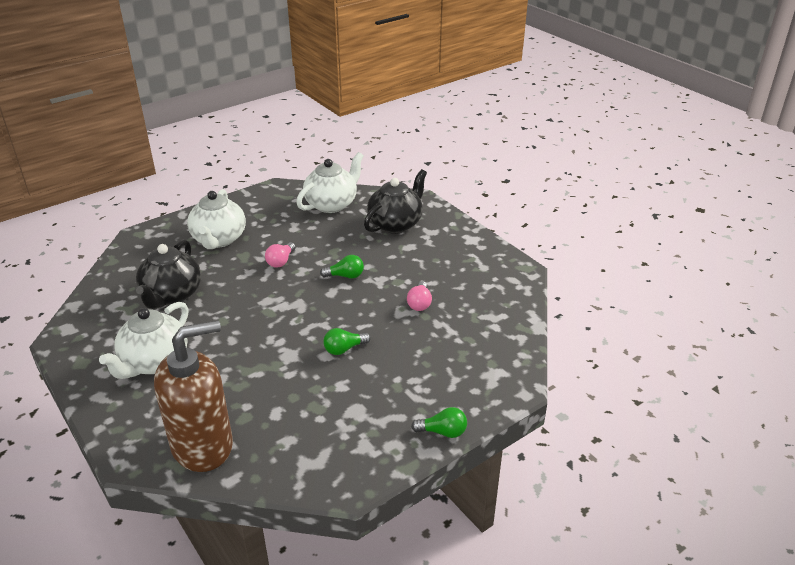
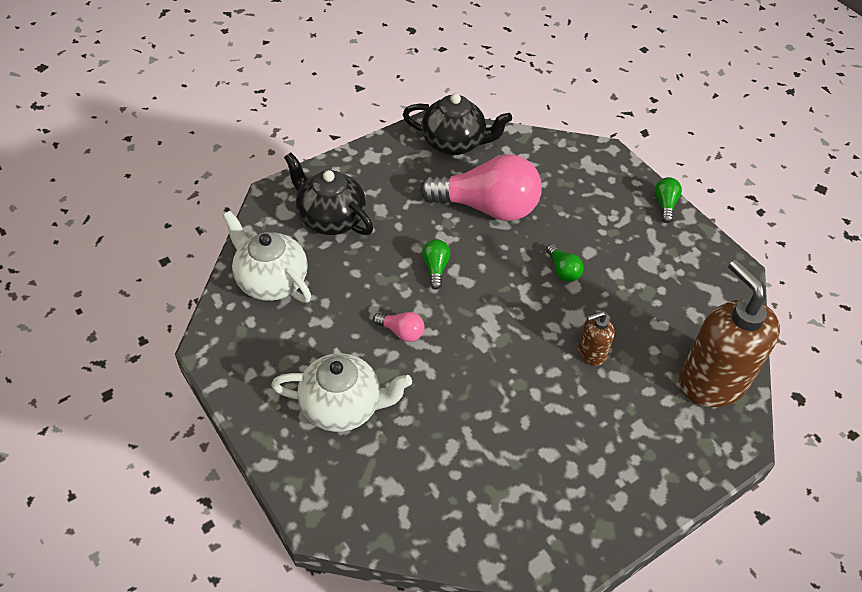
camera: 90 degrees left, 15 degrees up
(154, 362) = (597, 446): white teapot -> none
(172, 295) = (469, 447): black teapot -> black teapot (454, 143)
(248, 363) = (591, 353): none -> brown soap dispenser
(419, 303) = (487, 207): pink light bulb -> pink light bulb, size x2.43

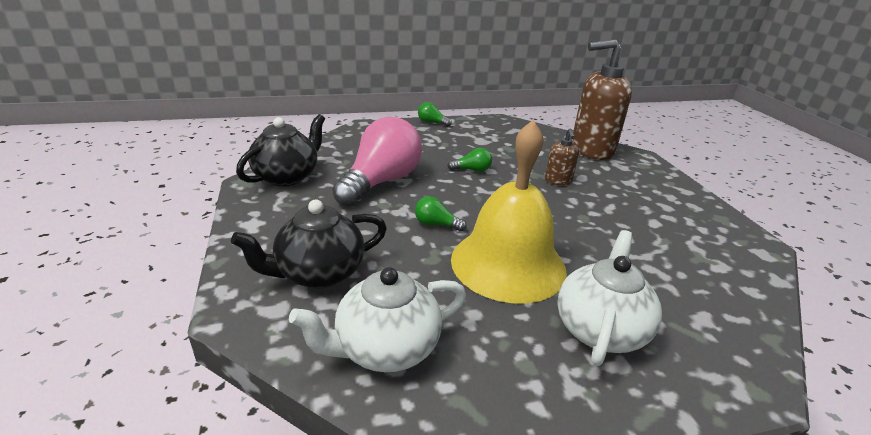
camera: 70 degrees left, 20 degrees down
(401, 332) = (508, 264): pink light bulb -> yellow bell

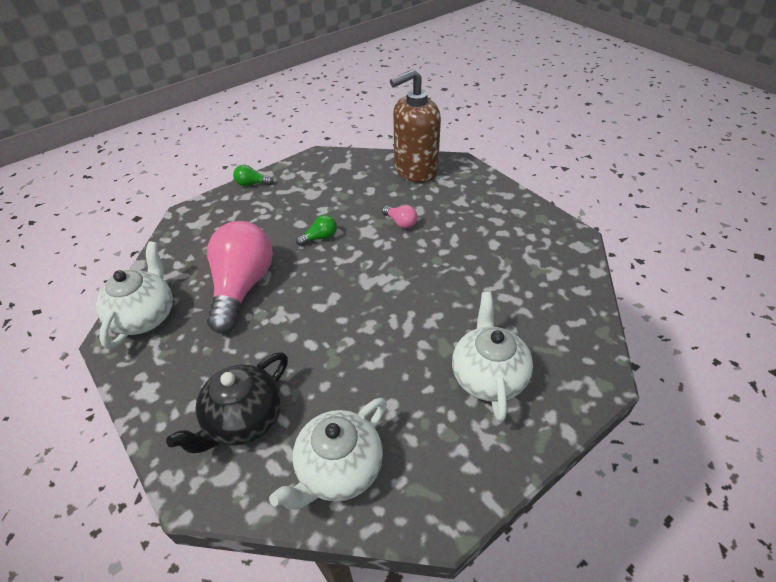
camera: 20 degrees left, 15 degrees up
(287, 176) = (145, 316): black teapot -> white teapot
(436, 224) = (318, 320): green light bulb -> none
(508, 264) = (396, 339): yellow bell -> none
(558, 181) = (401, 223): brown soap dispenser -> pink light bulb

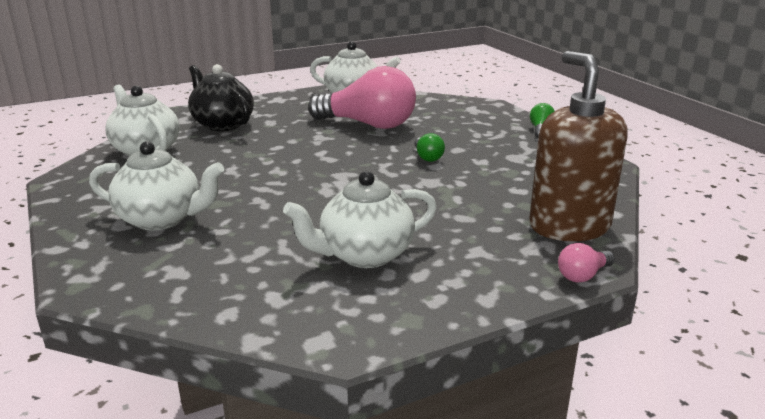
camera: 100 degrees right, 20 degrees down
(401, 223) = (439, 202): pink light bulb -> pink light bulb (583, 275)
(486, 245) = (364, 254): none -> white teapot

